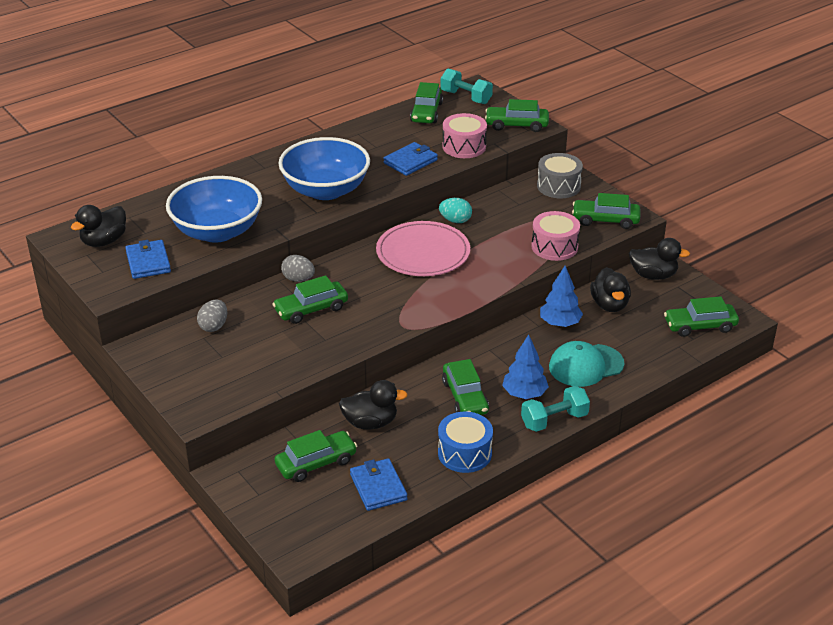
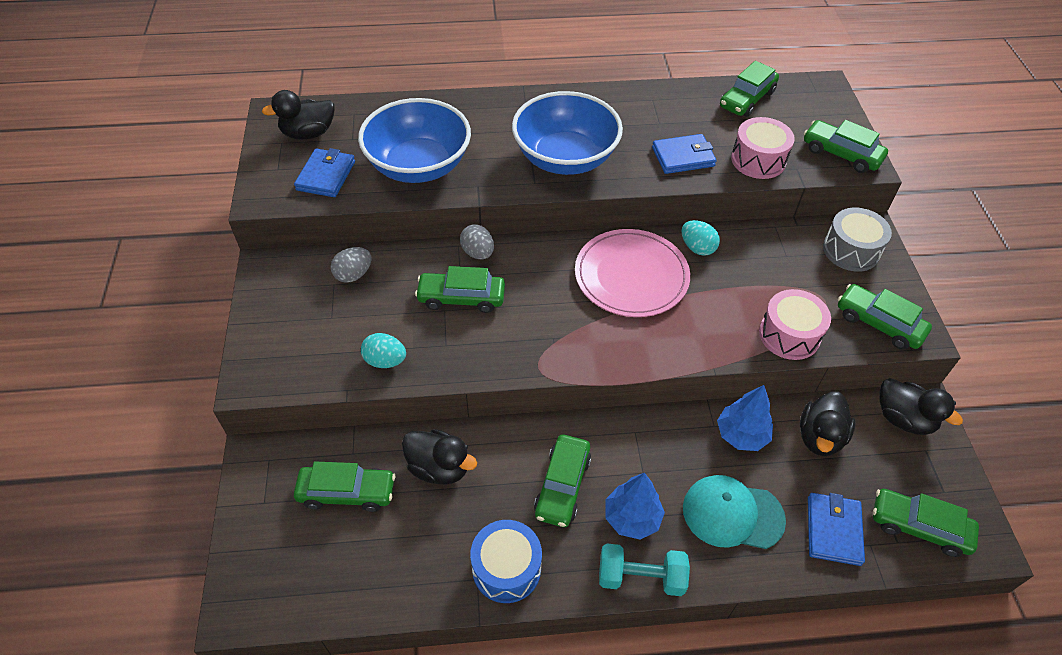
camera: 30 degrees right, 15 degrees up
(289, 364) = (385, 361): none -> turquoise egg
(378, 487) = (382, 564): blue wallet -> blue wallet (833, 530)
(466, 97) = (806, 95): turquoise dumbbell -> none

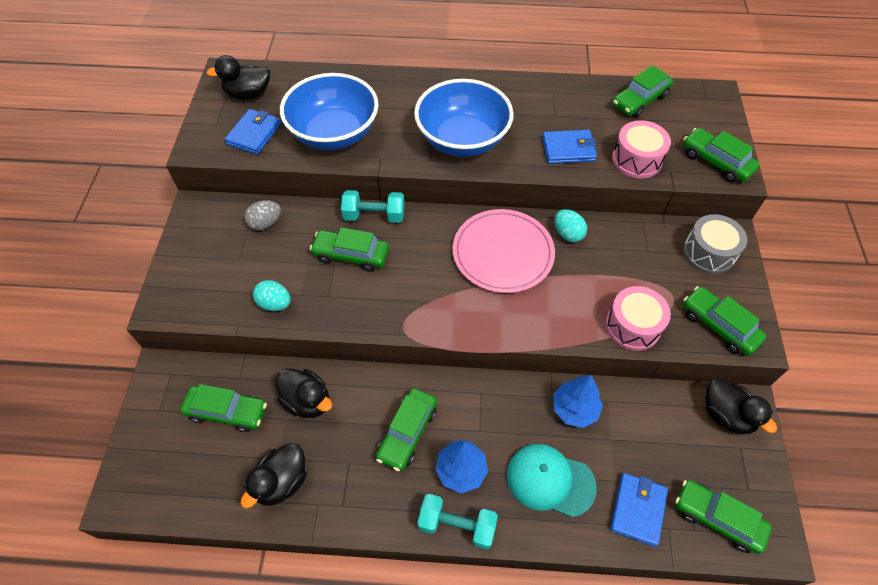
camera: 10 degrees right, 5 degrees up
(478, 253) = (374, 216): grey egg -> turquoise dumbbell
(506, 568) = (344, 499): blue drum -> none
(820, 437) = (645, 421): black duck -> black duck (281, 482)

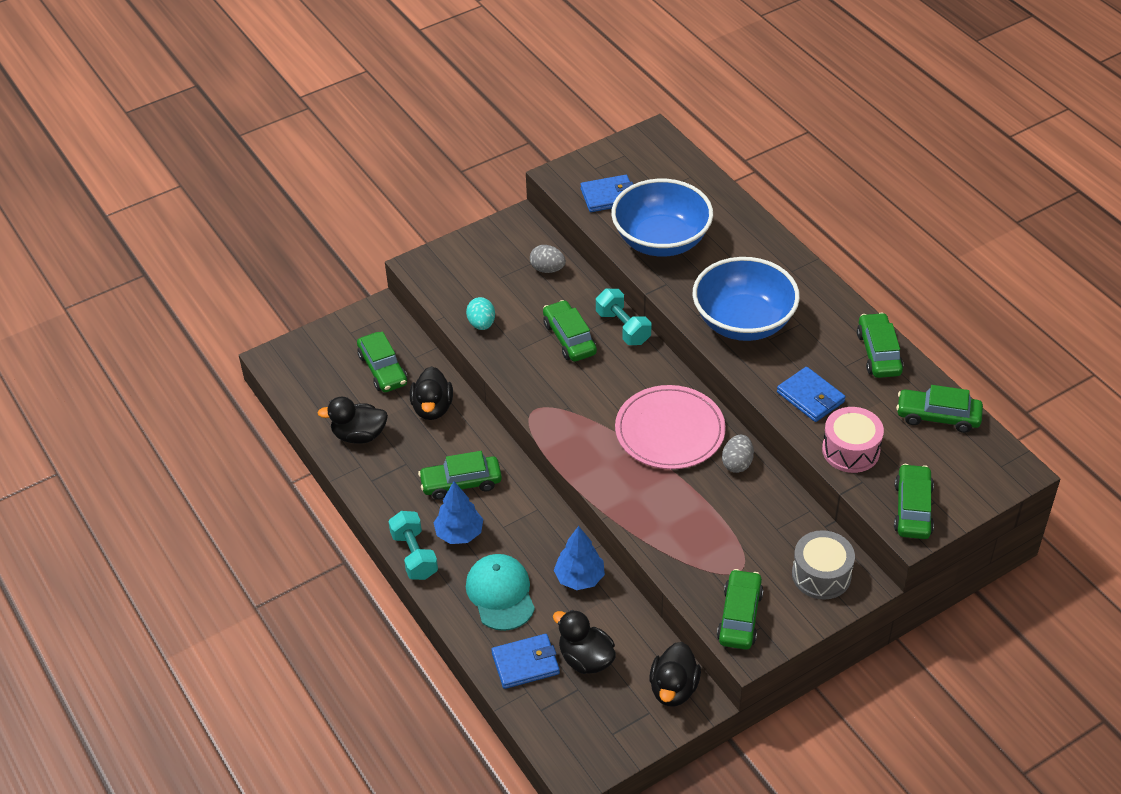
camera: 55 degrees right, 10 degrees down
(248, 94) = (646, 164): black duck -> black duck (586, 659)
(568, 234) = (737, 463): turquoise egg -> grey egg
(633, 326) = (679, 556): pink drum -> none
(717, 518) = (565, 722): green car -> green car (879, 353)

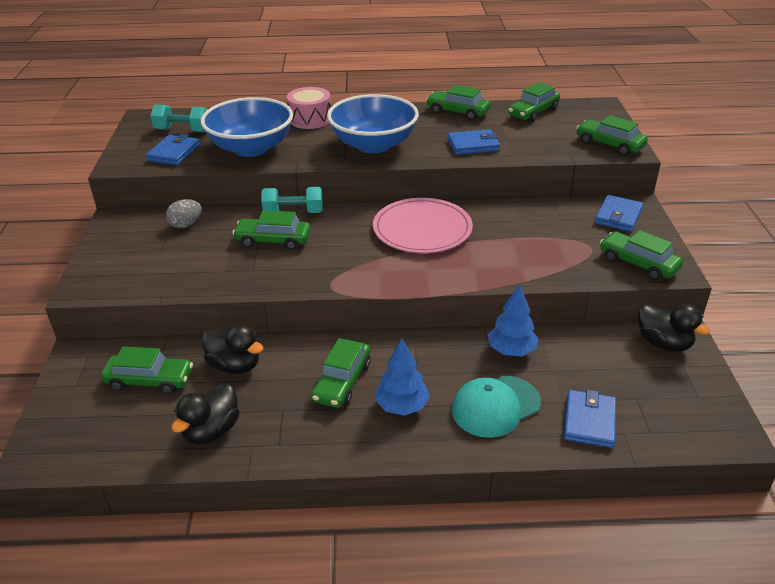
camera: 60 degrees left, 10 degrees down
(414, 555) = (403, 449): turquoise dumbbell -> turquoise dumbbell (183, 130)
(481, 324) = (199, 279): turquoise egg -> none
(500, 594) = (495, 406): turquoise cap -> turquoise cap turned 45 degrees counterclockwise
(586, 659) = (605, 381): black duck -> none
(737, 463) = (483, 213): grey egg -> none
(821, 575) = (618, 216): grey drum -> blue wallet
(850, 450) = (537, 147): pink drum -> pink drum (310, 119)

